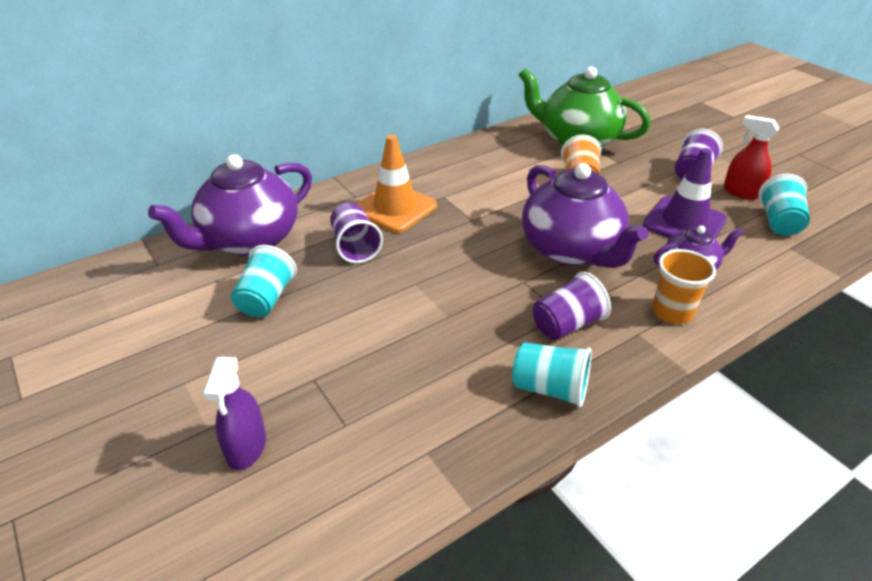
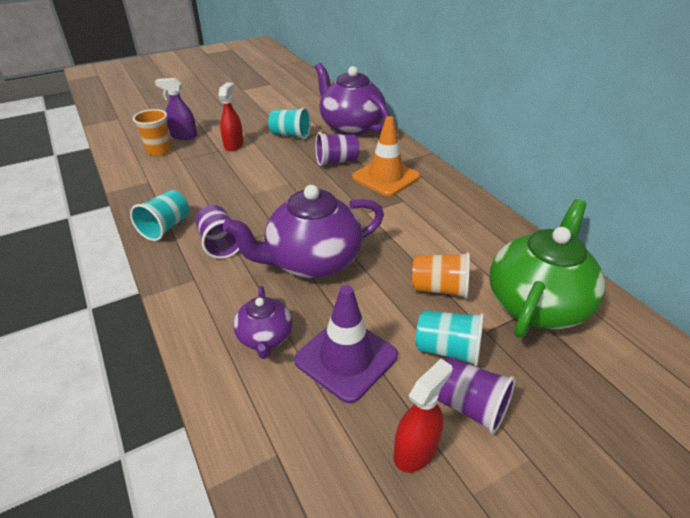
camera: 95 degrees right, 0 degrees up
(295, 362) = (234, 145): none -> red spray bottle
(672, 312) = (209, 306): orange cup -> orange cup (159, 150)
(779, 222) = (336, 468): turquoise cup -> turquoise cup (447, 350)

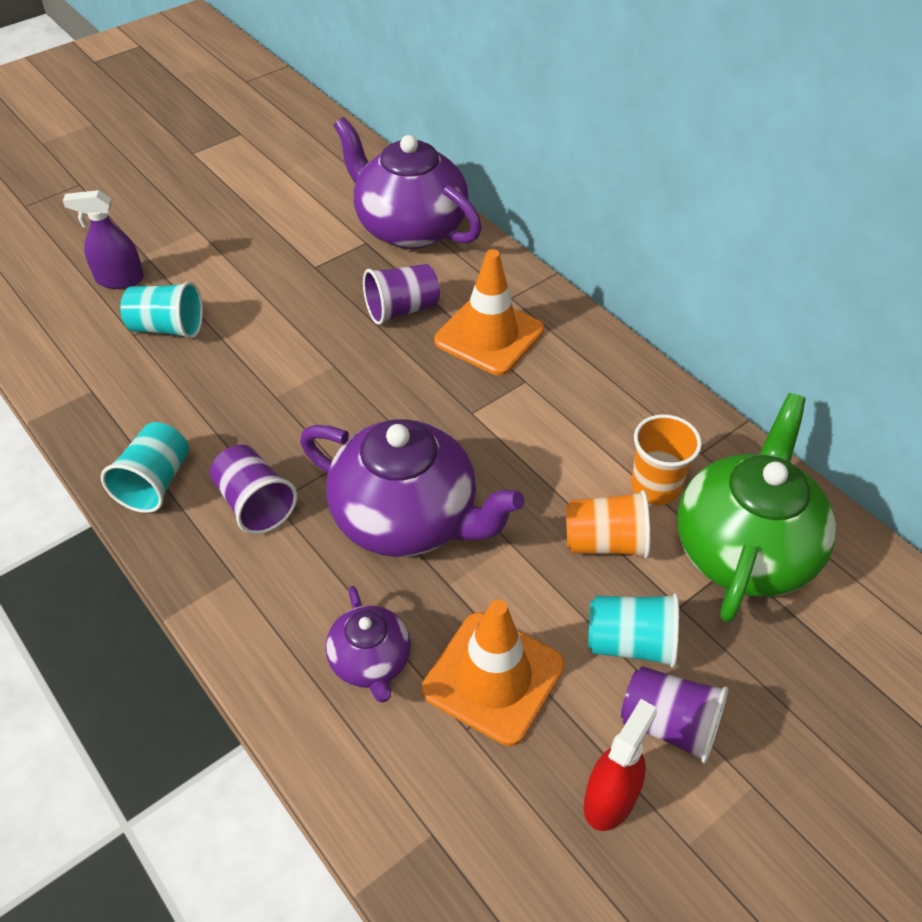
camera: 10 degrees left, 10 degrees up
(159, 150) = (86, 317): orange cup -> orange cup (655, 486)
(234, 145) = (216, 291): red spray bottle -> none
(290, 135) = (309, 257): turquoise cup -> turquoise cup (167, 328)
(312, 261) = (407, 519): purple teapot -> purple teapot turned 120 degrees counterclockwise
(346, 358) = (493, 677): purple traffic cone -> orange traffic cone

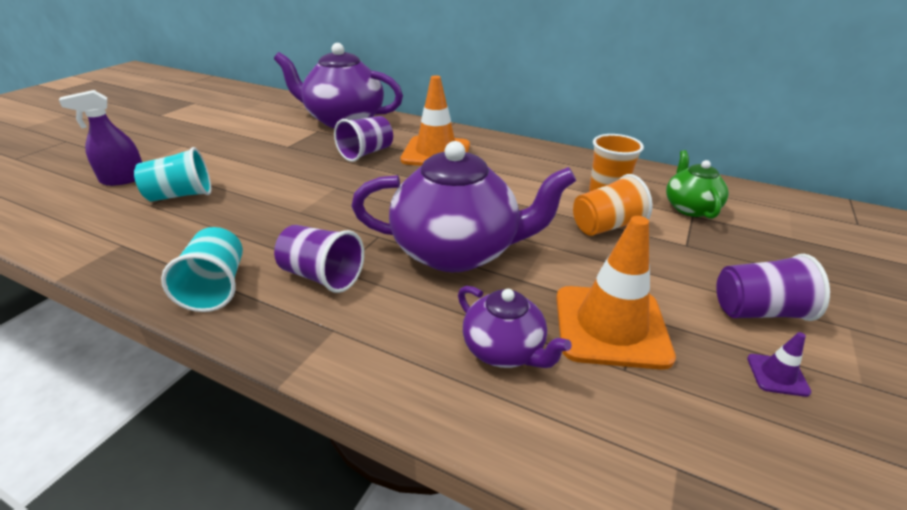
camera: 25 degrees left, 15 degrees down
(610, 798) = (777, 375): red spray bottle -> purple traffic cone
(630, 643) = (680, 273): turquoise cup -> none
(744, 549) = (690, 208): green teapot -> green teapot, size x0.52

